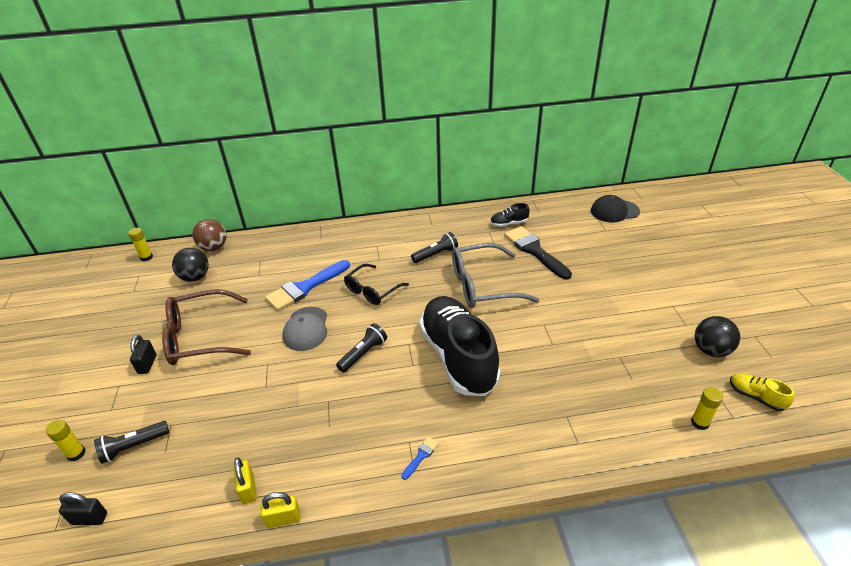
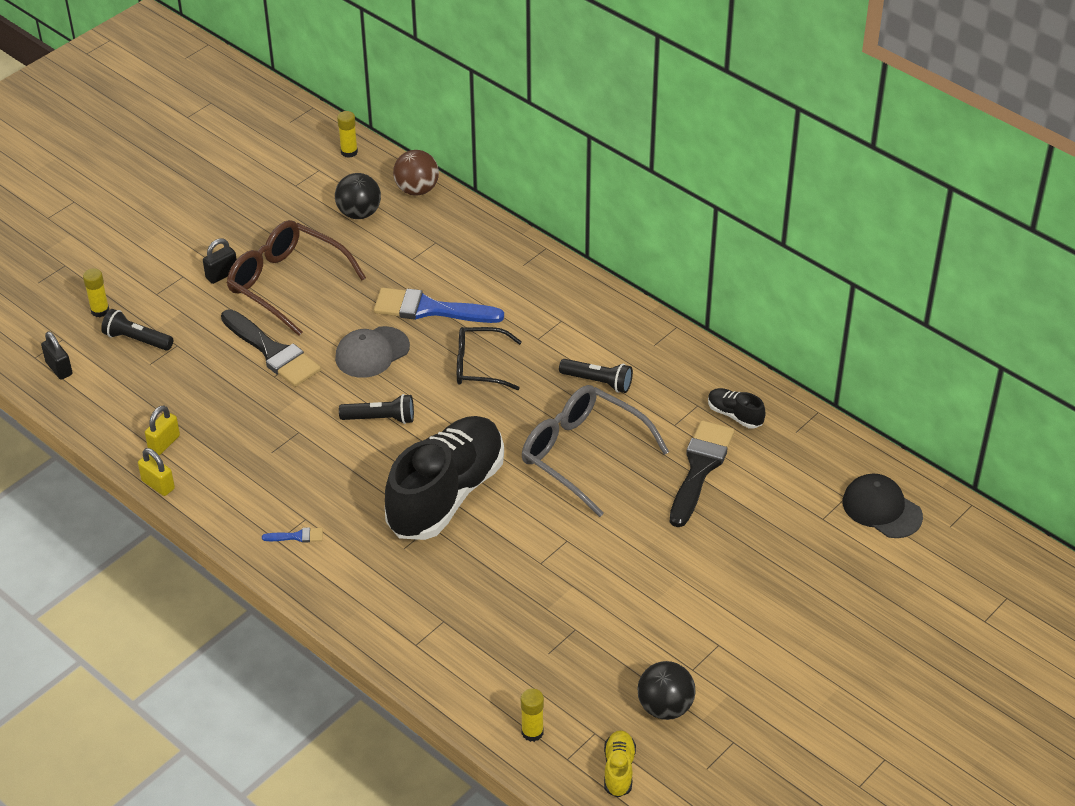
camera: 50 degrees right, 5 degrees up
(245, 375) = (272, 352): none -> black brush

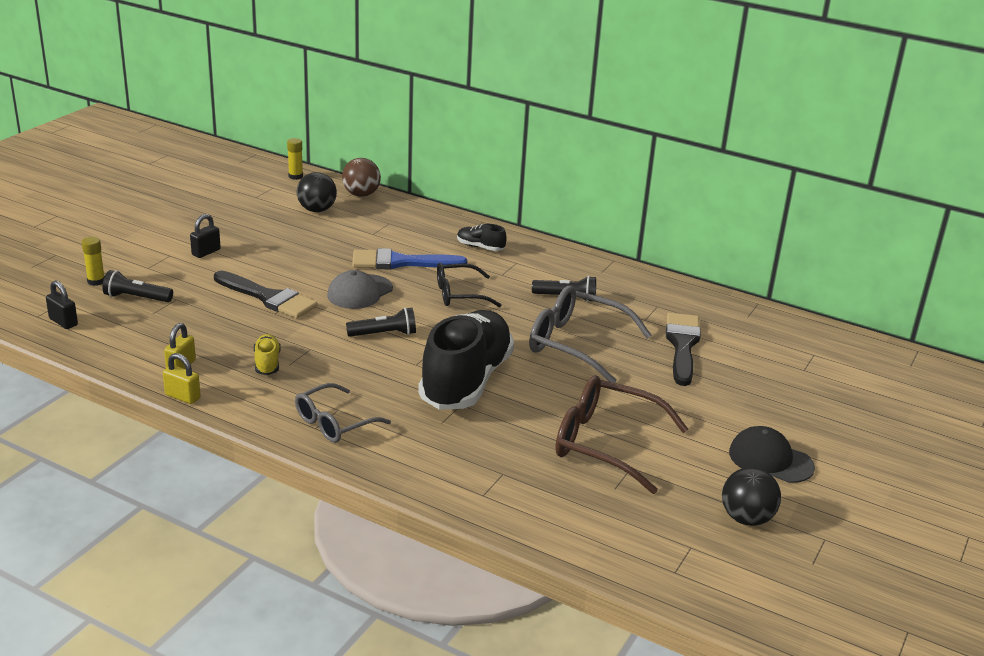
camera: 15 degrees left, 15 degrees down
(287, 283) = (267, 254): brown glasses -> brown glasses (605, 443)
(297, 536) = (334, 423): blue brush -> grey glasses
(532, 732) = (630, 553): yellow glue stick -> none
(619, 770) = (730, 575): yellow shoe -> yellow shoe (267, 363)
(735, 415) = (692, 310): black shoe -> black shoe (480, 247)
(881, 509) = (848, 359): black cap -> black cap (770, 459)

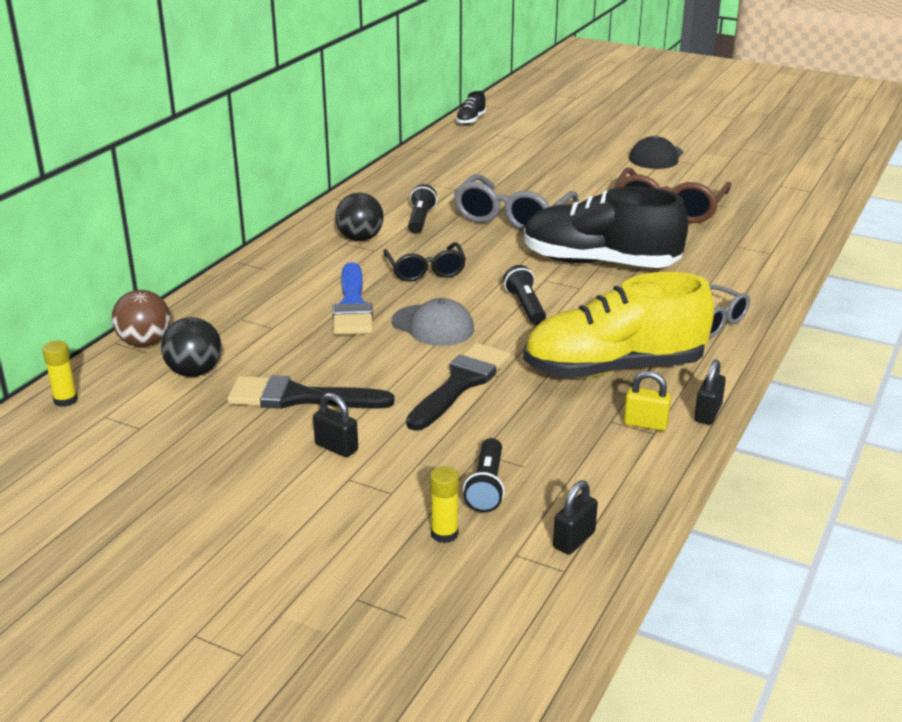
camera: 90 degrees left, 0 degrees up
(182, 397) = (708, 413): yellow padlock -> black padlock
(267, 363) = (614, 369): yellow shoe -> yellow shoe, size x2.50
(480, 247) = (308, 262): black shoe -> black shoe (471, 120)
(682, 345) = (499, 176): black brush -> black brush (300, 397)
(746, 518) = (734, 168): black ball -> black ball (360, 238)

